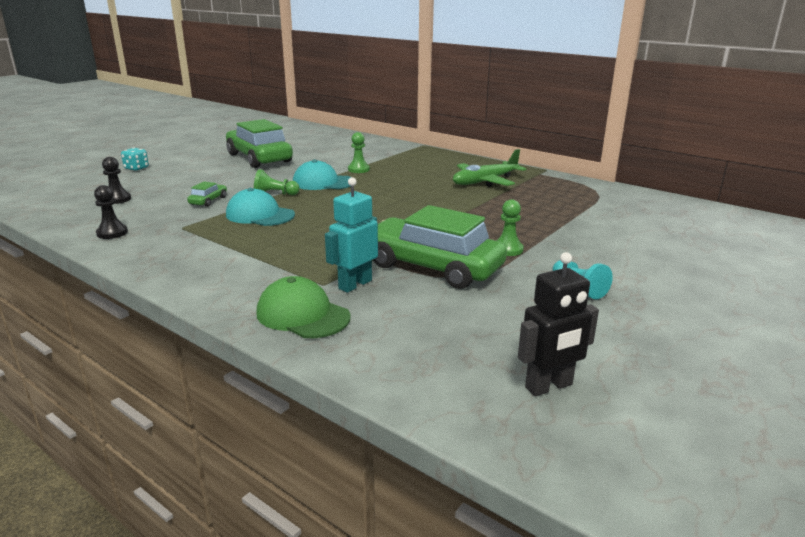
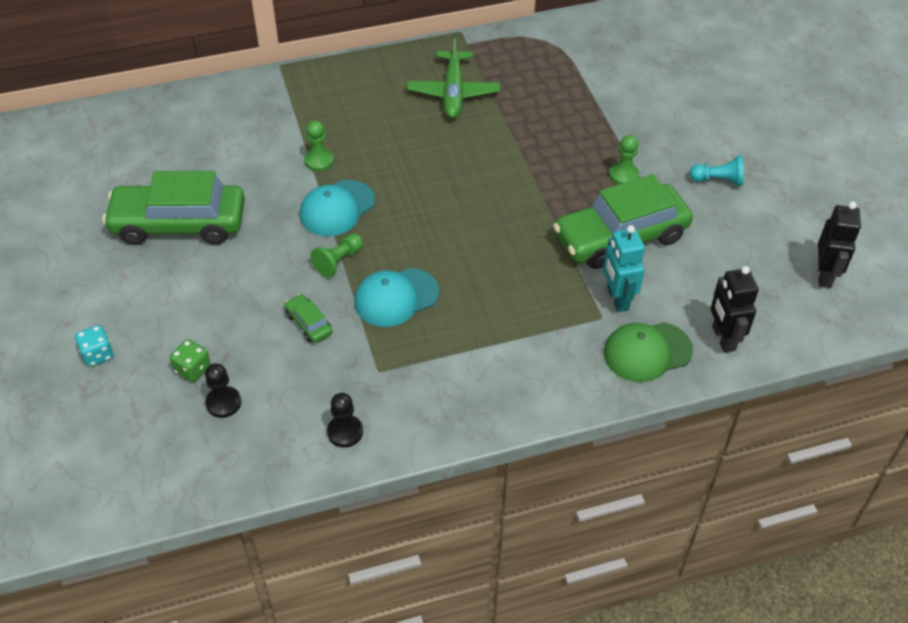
camera: 55 degrees left, 25 degrees up
(141, 187) = (193, 369): none -> green dice
(366, 349) = (723, 338): none -> black robot

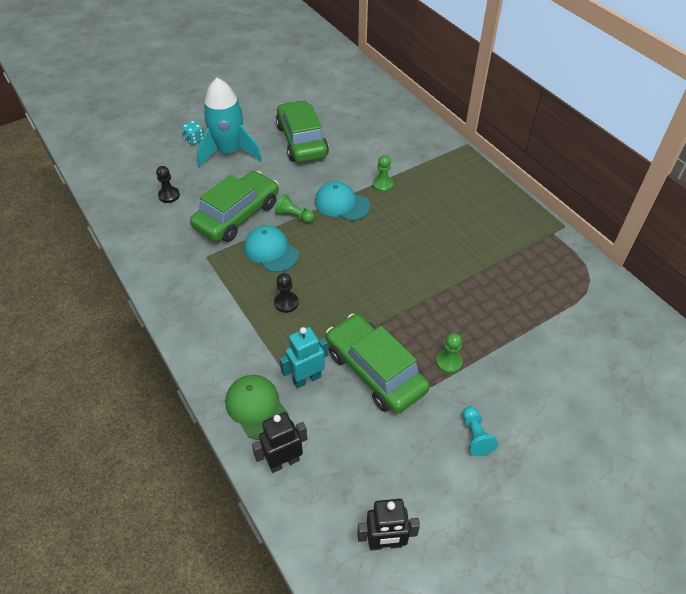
camera: 75 degrees right, 0 degrees up
(156, 313) = (229, 152): none -> turquoise rocket
(193, 369) = (191, 177): green dice -> none
(309, 324) = (237, 215): green car -> green car, size x2.42
(345, 432) = (155, 252): black pawn -> black pawn (286, 303)
(453, 92) = (490, 237): green plane -> none

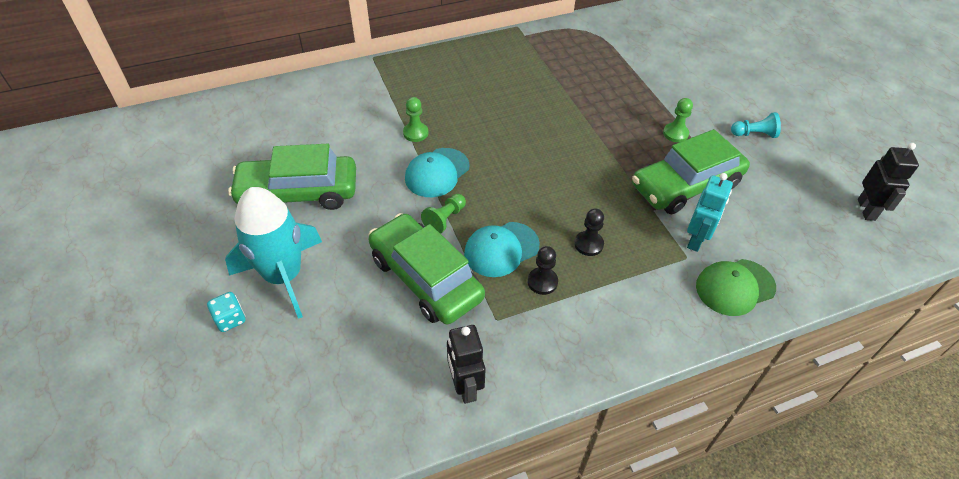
camera: 80 degrees left, 0 degrees up
(169, 195) = (354, 360): black pawn -> black pawn (542, 282)
(284, 462) = (797, 271): black robot -> black robot (465, 386)
(306, 379) = (696, 240): turquoise robot -> turquoise robot turned 135 degrees counterclockwise

